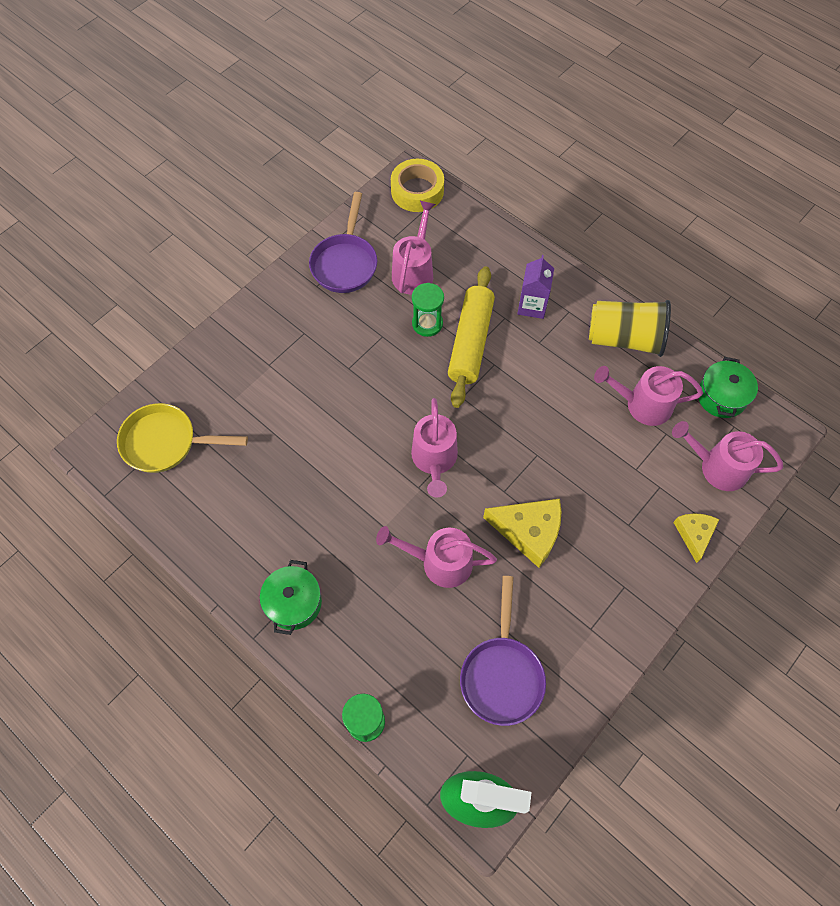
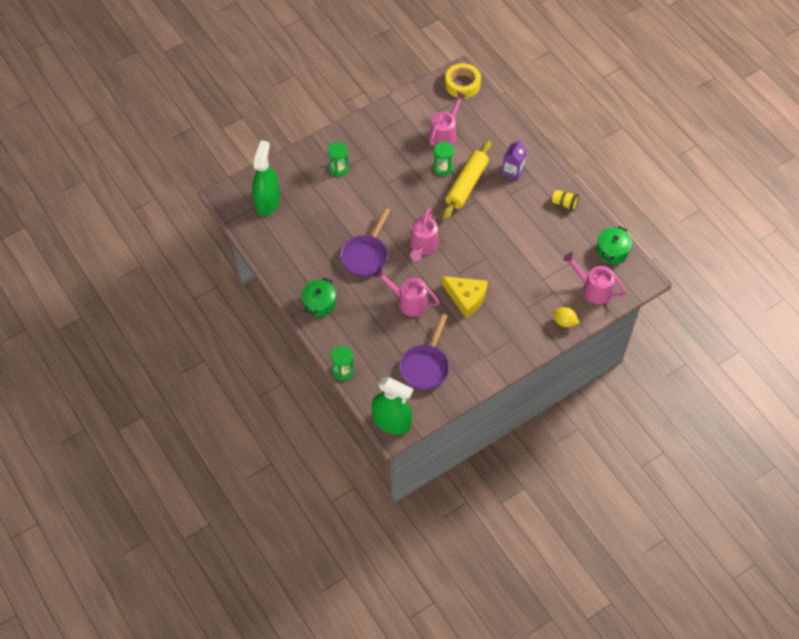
camera: 15 degrees right, 5 degrees down
(166, 443) = (267, 202): yellow pan -> green spray bottle
(267, 361) = (338, 168): none -> green hourglass
(345, 263) = (403, 120): purple pan -> purple pan (366, 255)
(624, 338) = (564, 203): yellow cup -> yellow cup, size x0.50
(641, 405) = (560, 244): pink watering can -> none
(694, 534) = (564, 322): yellow cheese -> yellow lemon

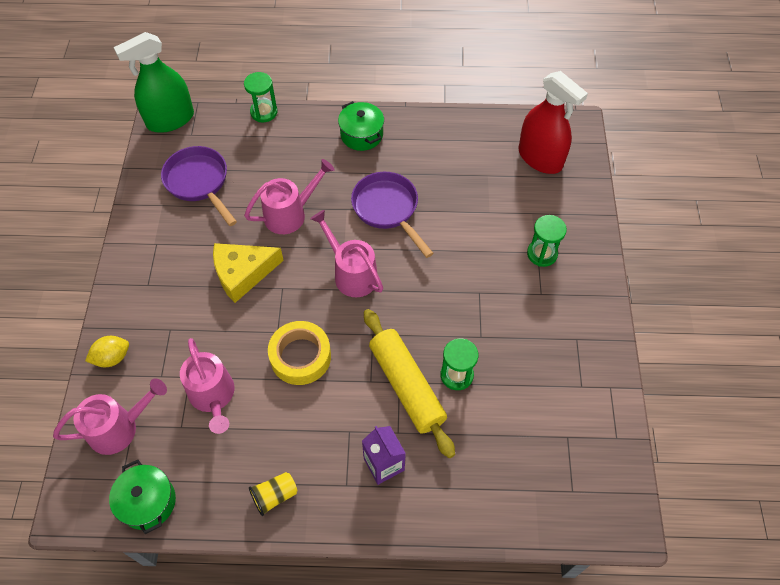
camera: 125 degrees right, 0 degrees up
(267, 202) = (540, 158): green spray bottle -> red spray bottle
(445, 134) = (515, 417): pink watering can -> pink watering can (213, 397)
(462, 84) = (601, 510): yellow tape -> yellow tape (300, 356)

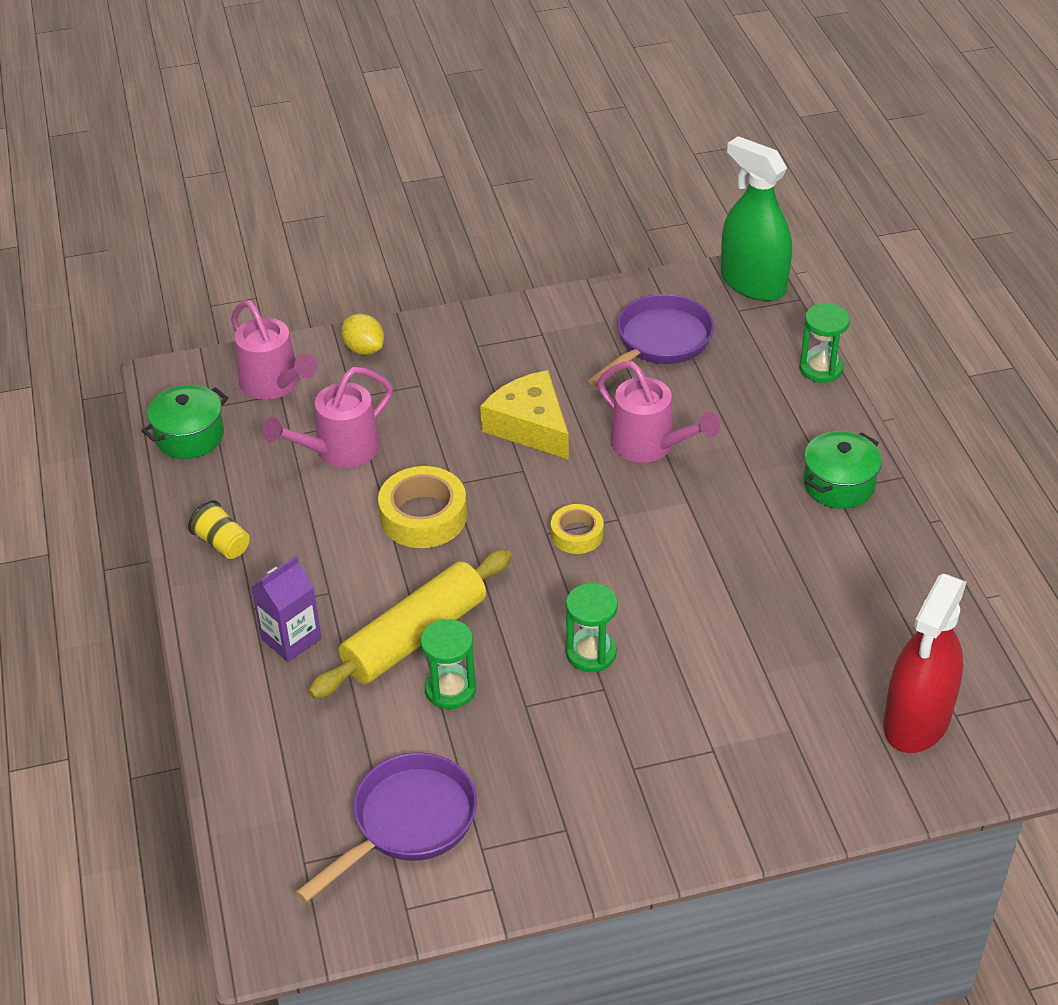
camera: 75 degrees right, 15 degrees down
(351, 273) = (577, 534): pink watering can -> yellow tape
(388, 209) = (709, 548): purple pan -> purple pan (407, 823)
(542, 254) = (712, 756): green hourglass -> green hourglass (591, 653)

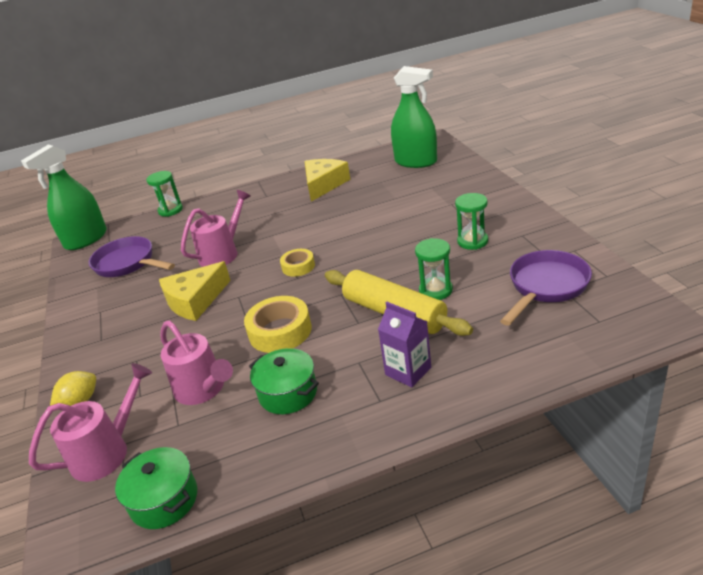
camera: 90 degrees left, 10 degrees down
(222, 543) = (308, 438): yellow cup -> none
(407, 823) = (546, 287): purple pan -> purple pan turned 90 degrees clockwise
(591, 653) = (394, 247): green hourglass -> green hourglass (472, 241)
(839, 484) = (262, 195): green pot -> green pot (288, 393)
(855, 571) = (324, 185): none -> yellow cheese
(917, 720) = (415, 162): red spray bottle -> green spray bottle

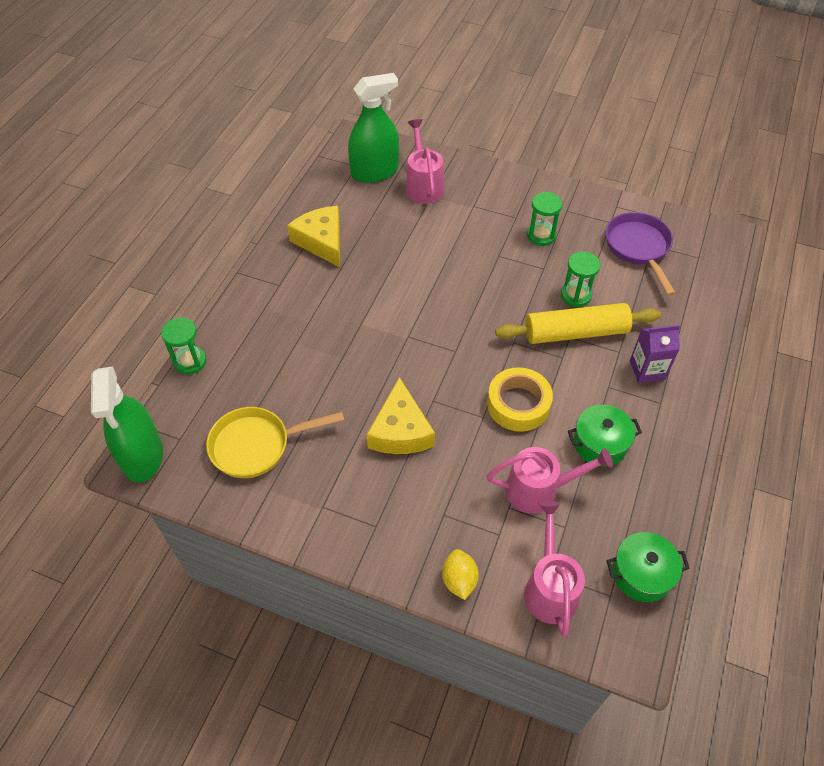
camera: 55 degrees left, 20 degrees up
(128, 263) = (257, 445): purple pan -> yellow pan
(223, 253) = (343, 371): pink watering can -> pink watering can (423, 185)
(298, 266) = (439, 340): yellow tape -> none

